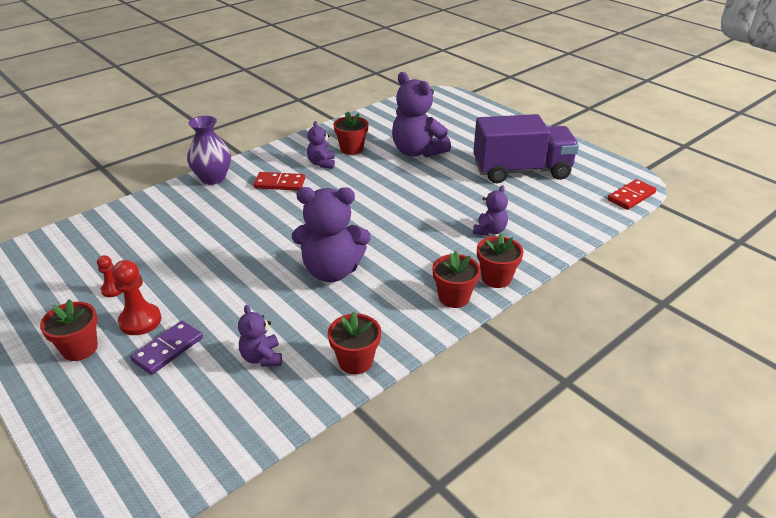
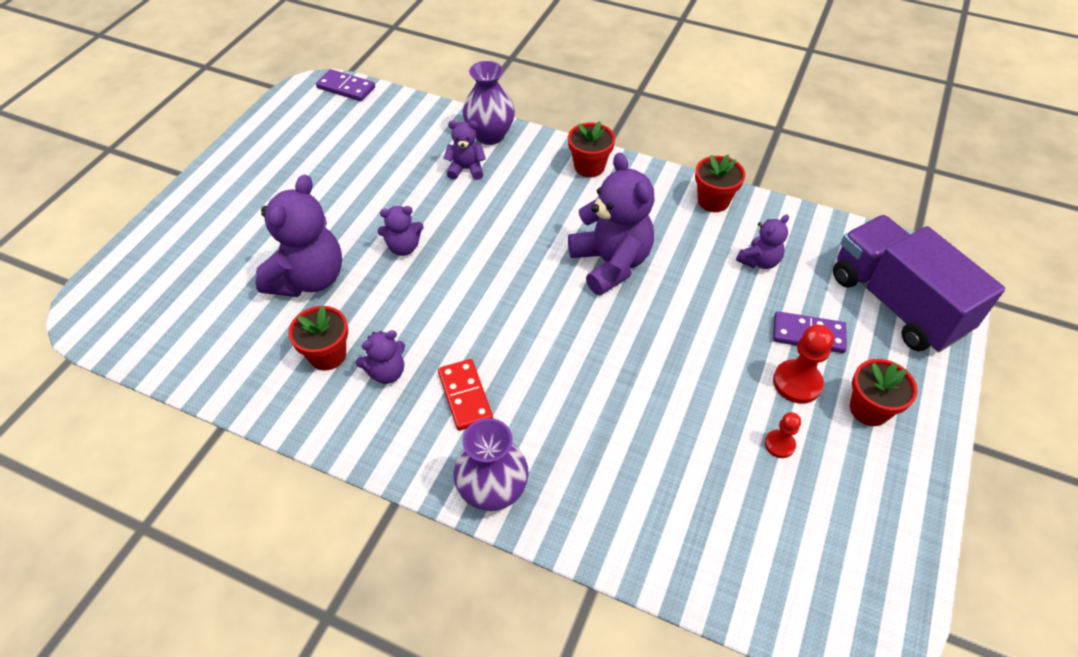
camera: 115 degrees left, 15 degrees up
(420, 187) = (403, 247): none -> purple teddy bear
(496, 278) = (543, 148): red flower pot -> none
(521, 171) = (323, 172): purple truck -> purple truck (896, 303)
(529, 253) = (490, 135): none -> purple vase
(631, 196) = (346, 88): red domino -> purple domino

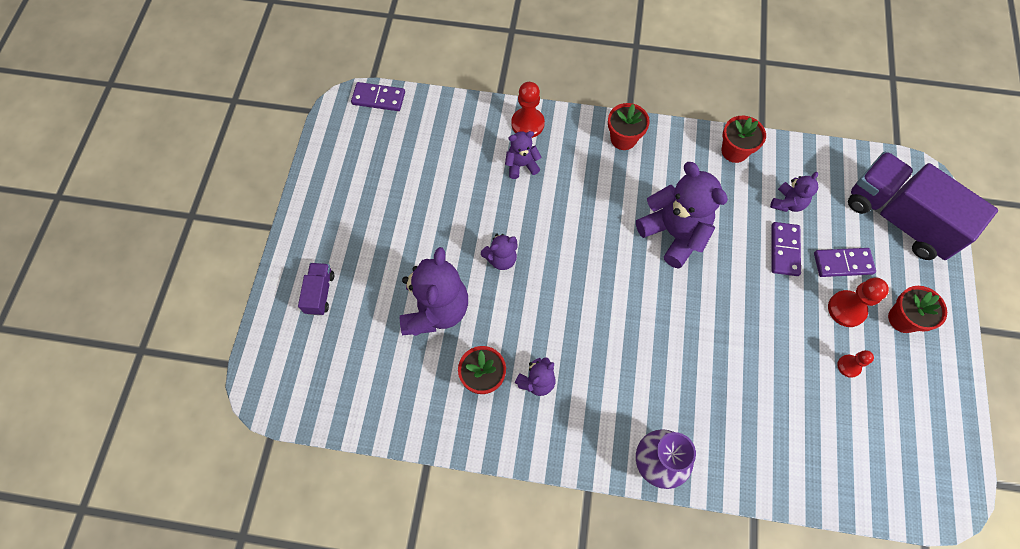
camera: 15 degrees left, 15 degrees up
(196, 238) = (320, 293): none -> purple truck
(465, 396) = (606, 386): red domino -> none
(490, 135) = (527, 124): purple vase -> red pawn
(739, 306) = (784, 250): none -> purple domino

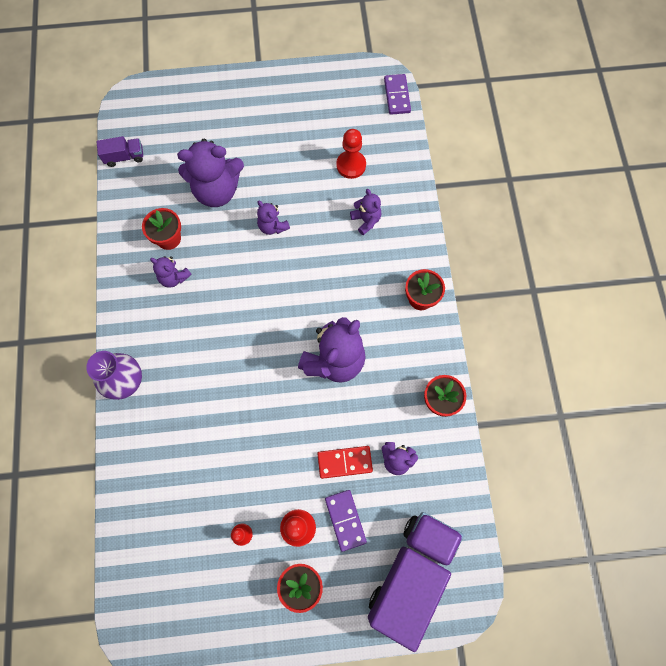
camera: 75 degrees right, 5 degrees up
(320, 293) = (211, 109): purple truck -> purple truck (124, 157)
(527, 124) = (410, 215): red pawn -> red pawn (351, 165)
(784, 250) = (344, 462): purple domino -> red domino

